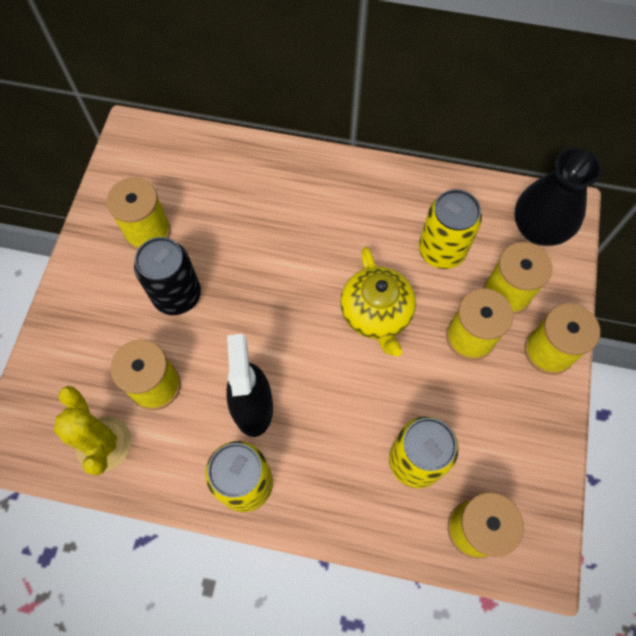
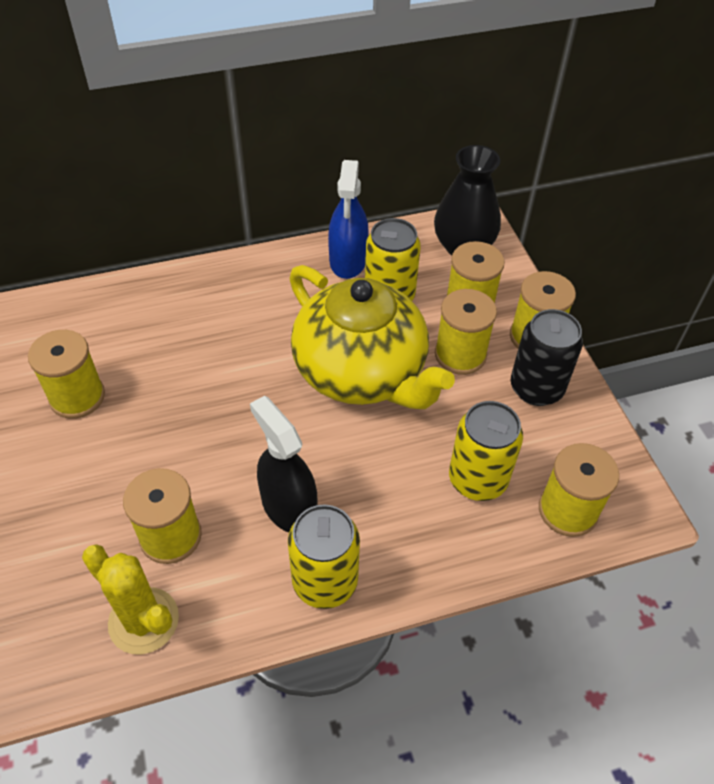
camera: 30 degrees left, 15 degrees down
(177, 295) = (145, 441): black can -> black can (536, 388)
(376, 314) = (362, 373): yellow teapot -> yellow teapot, size x1.67
(426, 198) = (348, 260): none -> blue spray bottle

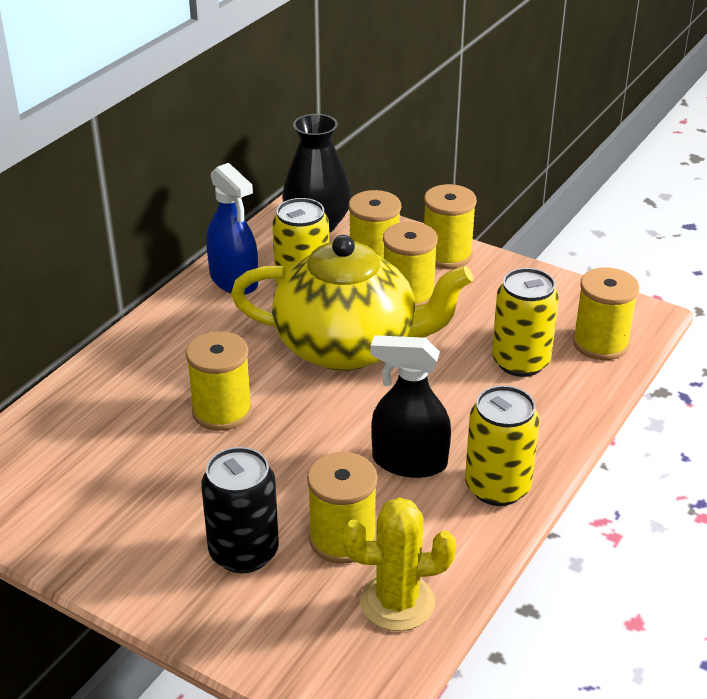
camera: 40 degrees left, 15 degrees down
(77, 397) = (120, 504): yellow spool -> yellow spool (222, 411)
(536, 388) = (489, 285): black can -> black can (244, 552)

